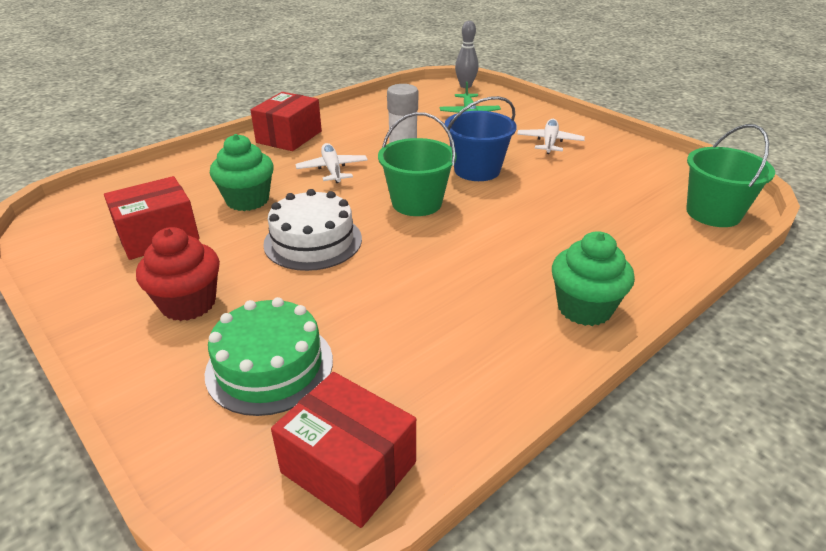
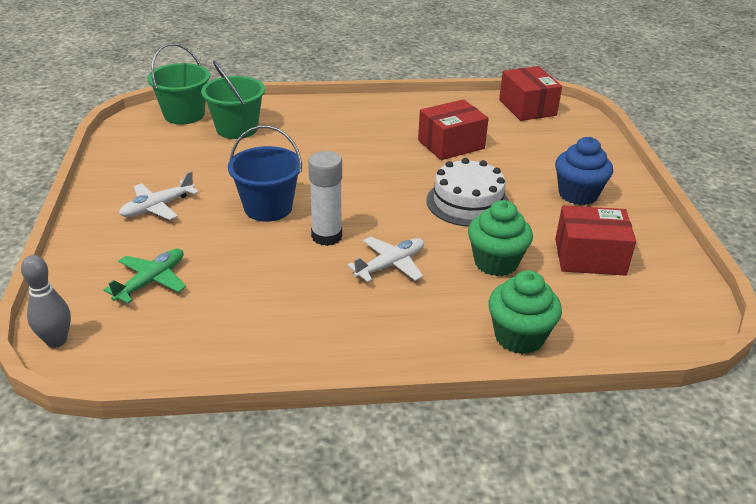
camera: 145 degrees left, 0 degrees up
(188, 303) = (578, 194): red cupcake -> blue cupcake
(269, 366) = (542, 148): green cake -> none
(289, 137) = (391, 341): red box -> red box (451, 144)
(332, 169) = (390, 265): white plane -> white plane turned 150 degrees counterclockwise
(416, 203) = (358, 200): green bucket -> green bucket (237, 129)
(584, 308) = (353, 110): green cupcake -> green cupcake (519, 337)

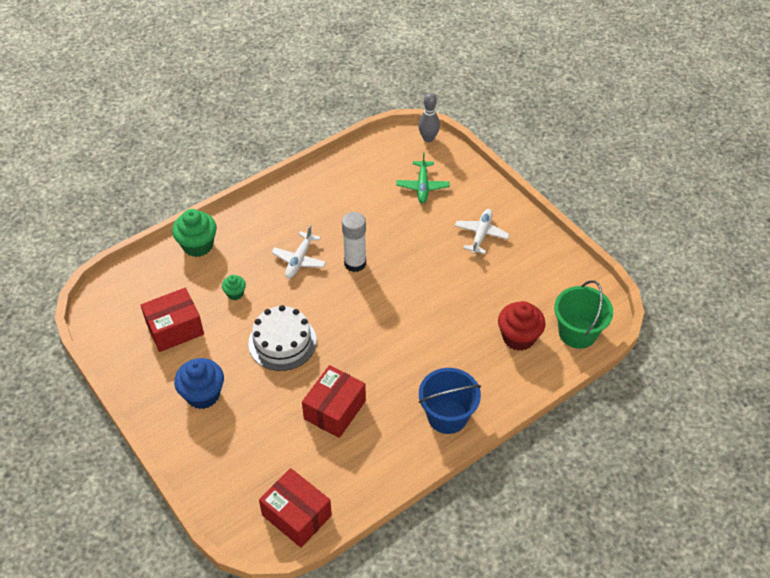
camera: 150 degrees right, 15 degrees up
(237, 129) = (518, 337): green bucket -> red cupcake
(268, 208) = (413, 268): blue bucket -> blue bucket (447, 416)
(496, 262) = (235, 293): green cupcake -> green cupcake, size x0.53

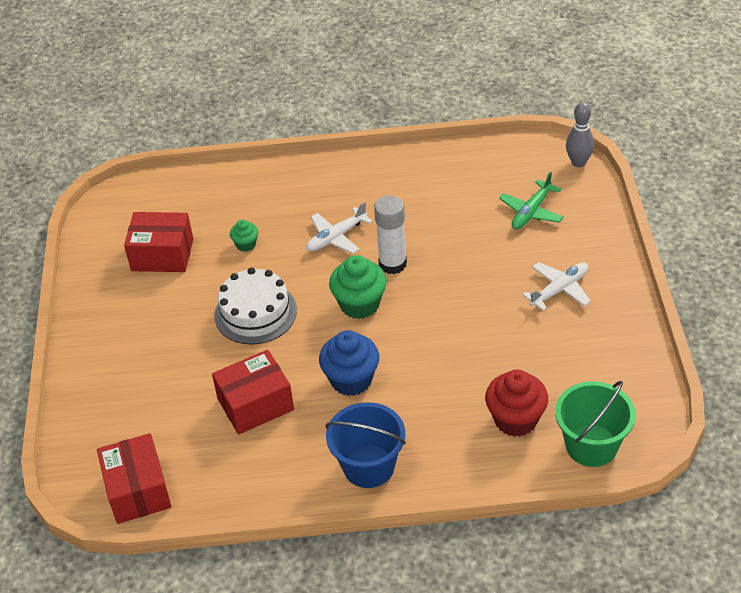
camera: 35 degrees right, 5 degrees down
(198, 245) = (246, 182): green cupcake -> green cupcake (359, 304)
(203, 395) = (140, 330): blue cupcake -> blue cupcake (351, 380)

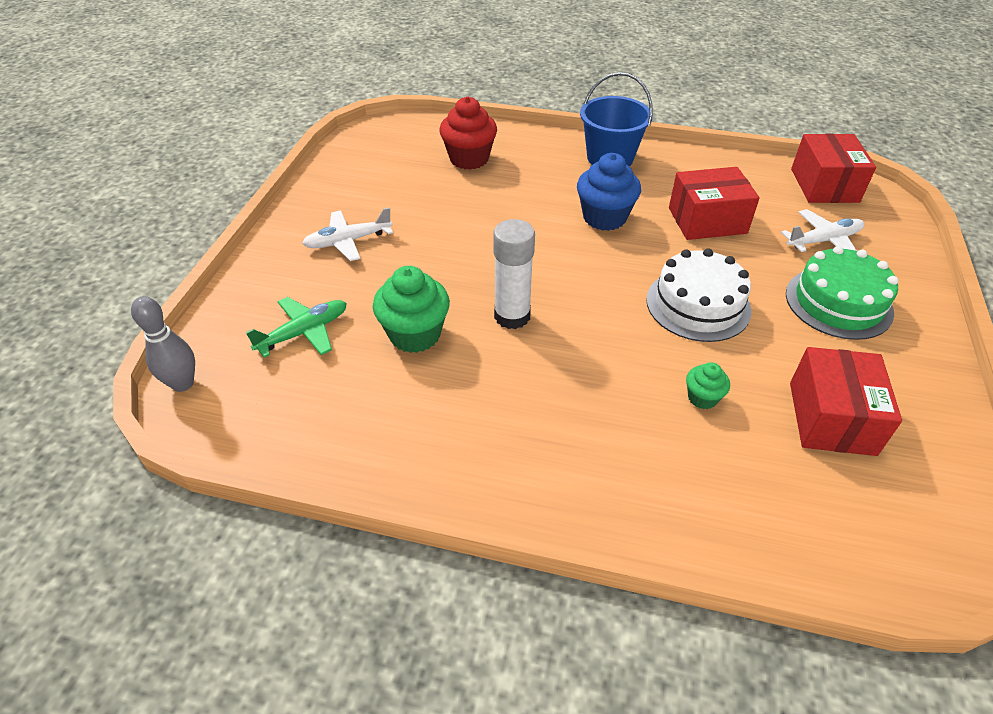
camera: 165 degrees left, 0 degrees up
(144, 346) = (838, 302): none -> green cake
(162, 255) = (831, 418): red box -> red box turned 75 degrees clockwise
(336, 237) = (570, 372): white plane -> white plane (823, 241)
(359, 304) = (570, 282): green cupcake -> green cupcake (415, 334)
(591, 445) = (421, 133): green bucket -> none

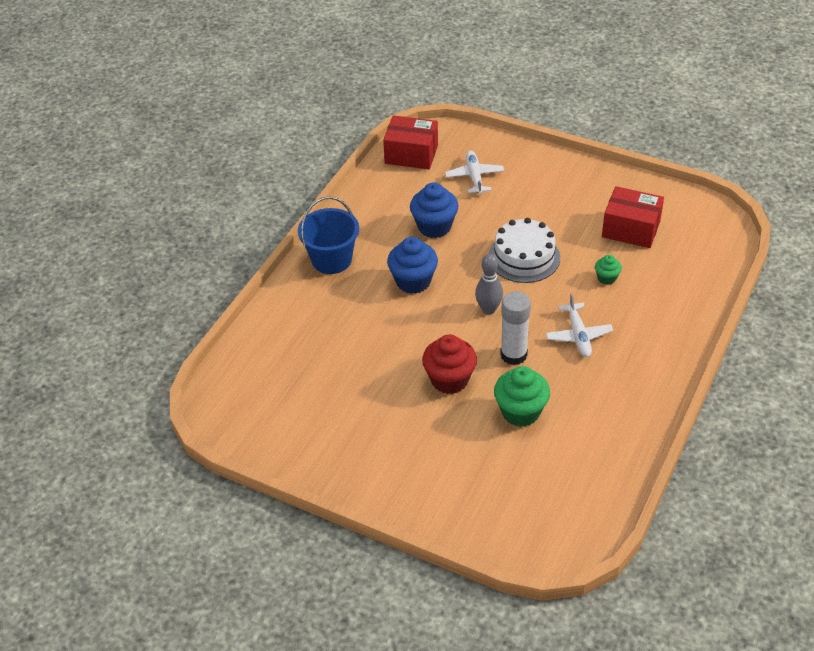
camera: 75 degrees left, 0 degrees up
(183, 384) = (544, 555): grey bowling pin -> grey bowling pin (488, 309)
(303, 332) = (504, 479): green plane -> none
(348, 241) = (396, 445): white plane -> white plane (578, 335)
(469, 159) = (298, 351): red cupcake -> red cupcake (449, 380)
(707, 220) = (434, 227): red box -> blue cupcake
(838, 302) = (537, 192): green cake -> none

